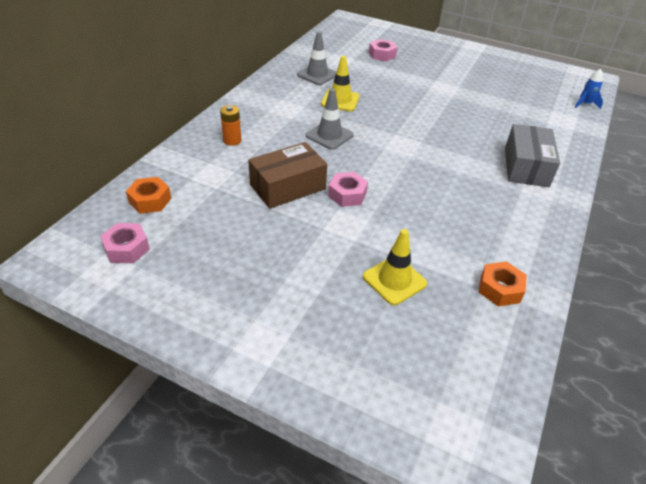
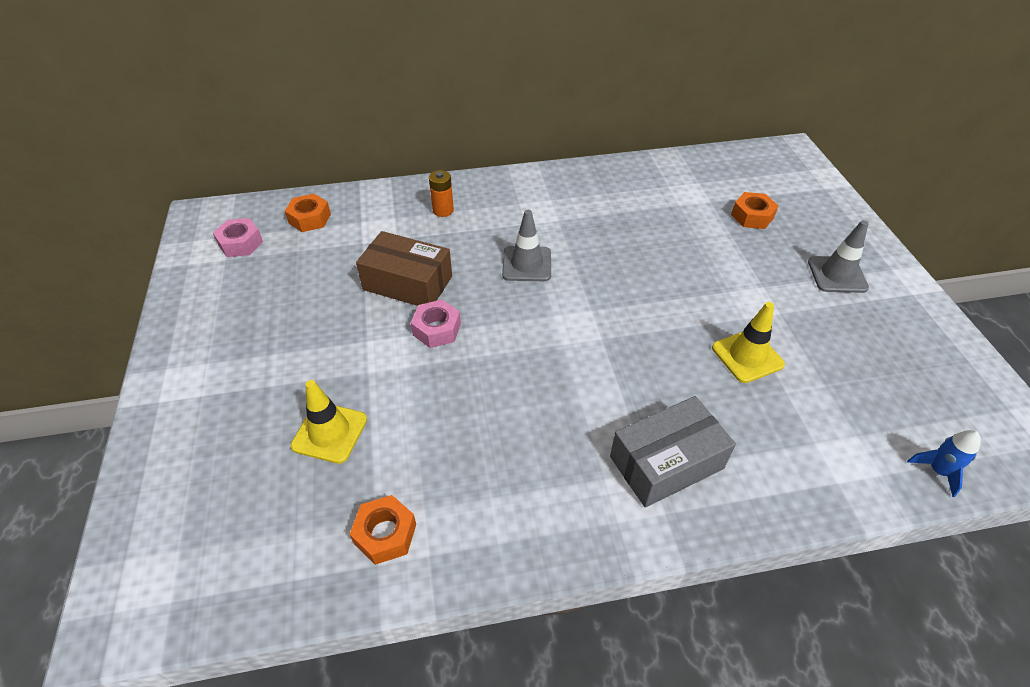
camera: 55 degrees right, 5 degrees up
(317, 75) = (633, 195): grey traffic cone -> grey traffic cone (837, 275)
(340, 100) = (604, 237): yellow traffic cone -> yellow traffic cone (747, 356)
(382, 55) = (752, 216): pink nut -> orange nut

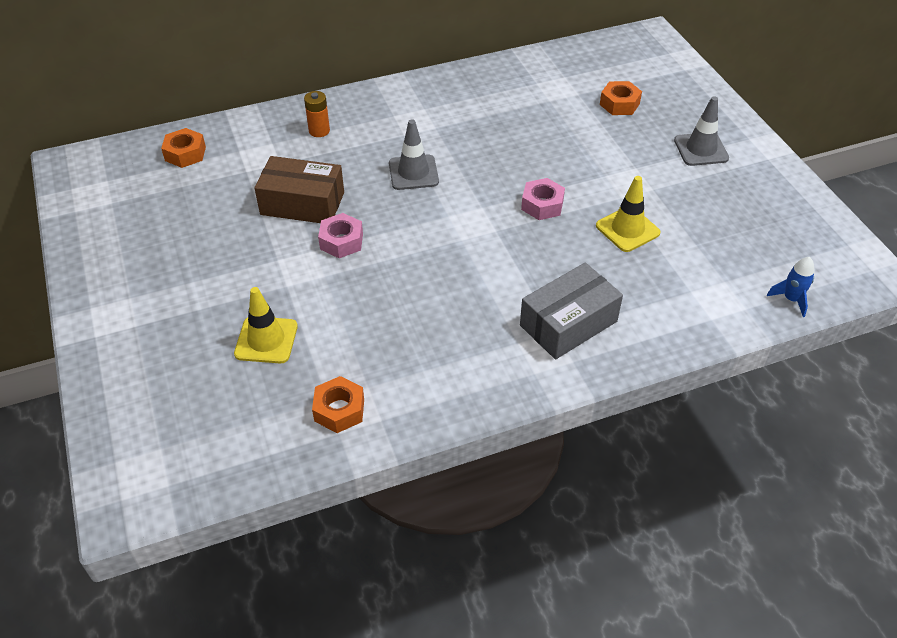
camera: 10 degrees left, 0 degrees up
(240, 243) = (122, 185): pink nut -> pink nut (542, 205)

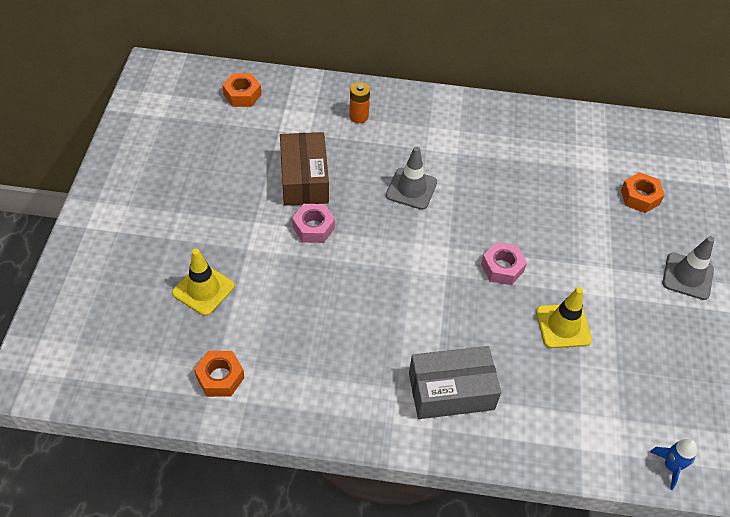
camera: 25 degrees right, 5 degrees up
(302, 203) = (304, 179): brown box -> brown box turned 45 degrees clockwise

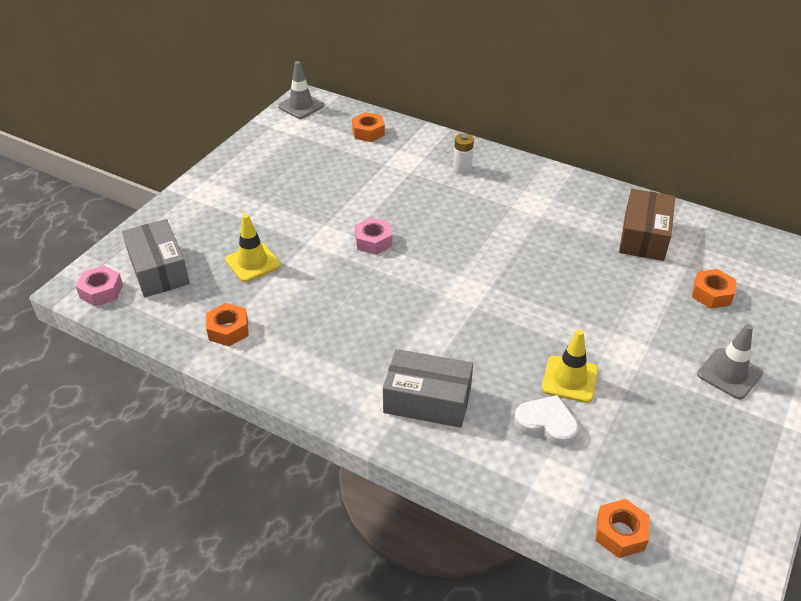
camera: 25 degrees right, 10 degrees down
(106, 329) = (159, 270): none -> grey box
(304, 179) = (386, 204): brown box -> brown box (644, 236)
(358, 116) = (462, 169): orange battery -> white battery
(411, 189) = (480, 233): grey traffic cone -> grey traffic cone (301, 106)
(502, 268) = (533, 316): pink nut -> pink nut (101, 291)
(564, 379) = (546, 423): none -> white heart
(671, 466) = (620, 533): blue rocket -> orange nut

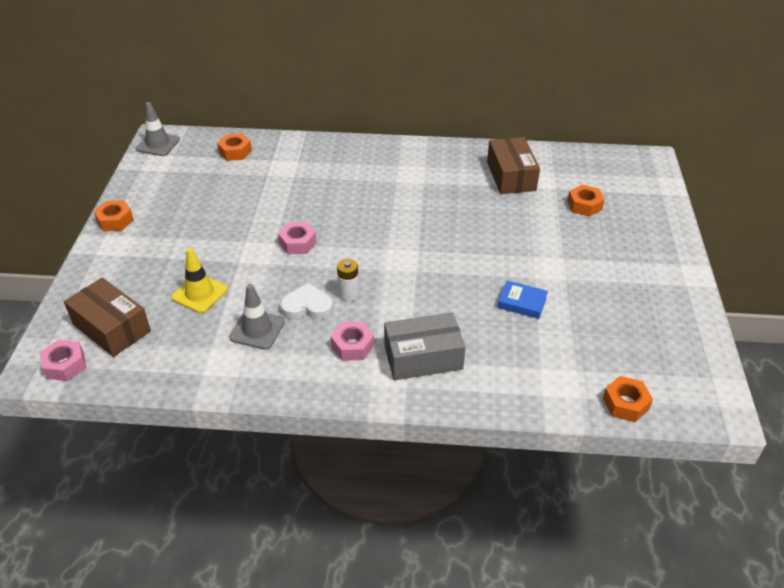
camera: 25 degrees left, 0 degrees up
(159, 270) = (111, 328): grey box -> brown box
(228, 330) = (214, 359): orange nut -> orange nut (115, 221)
(364, 363) = (352, 346): none -> pink nut
(462, 169) = (336, 161): white battery -> white battery (348, 294)
(546, 423) = (525, 342): white heart -> white heart (307, 306)
(569, 379) = (522, 303): yellow traffic cone -> blue book
(729, 374) = (630, 260): grey traffic cone -> grey traffic cone (257, 329)

